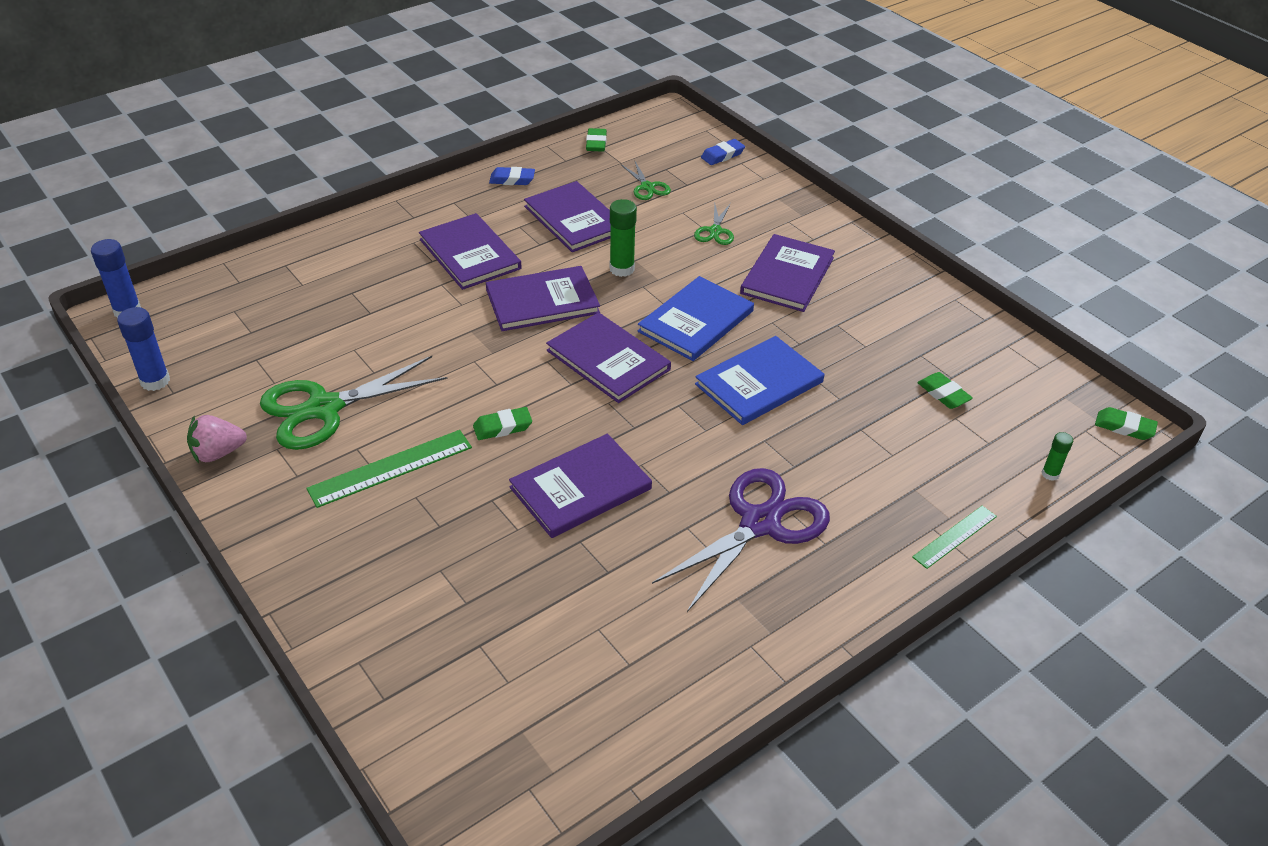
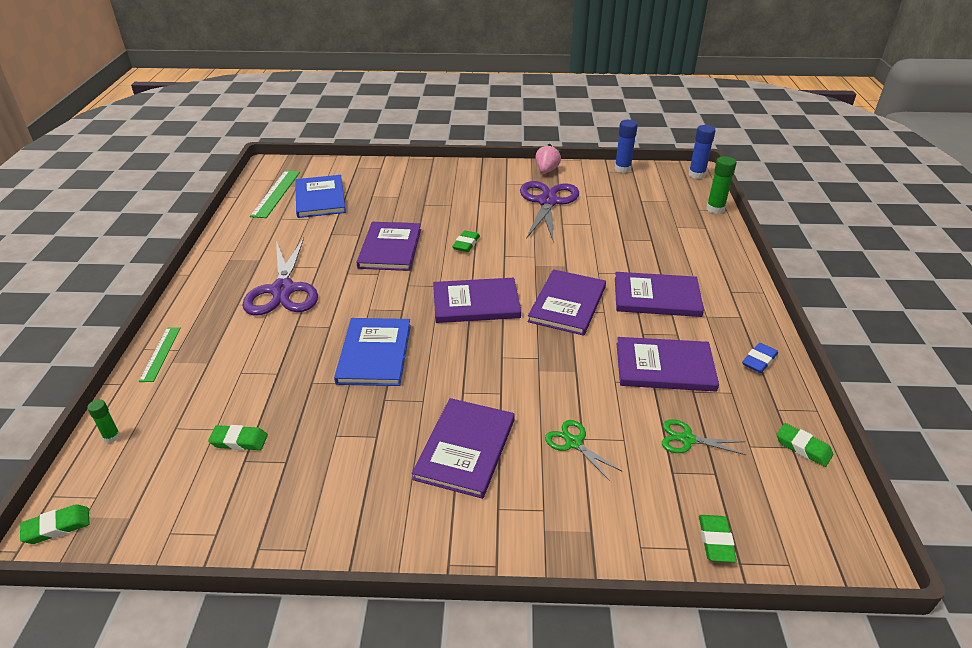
camera: 130 degrees right, 5 degrees down
(324, 408) = (547, 202): green scissors -> purple scissors
(390, 468) = (479, 205): green ruler -> green ruler (276, 193)
(622, 269) = (570, 358): green glue stick -> green glue stick (715, 209)
(696, 321) = (469, 361): blue book -> blue book (320, 198)
(722, 155) = (716, 541): blue eraser -> green eraser
(787, 275) = (465, 449): purple book -> purple book turned 45 degrees clockwise

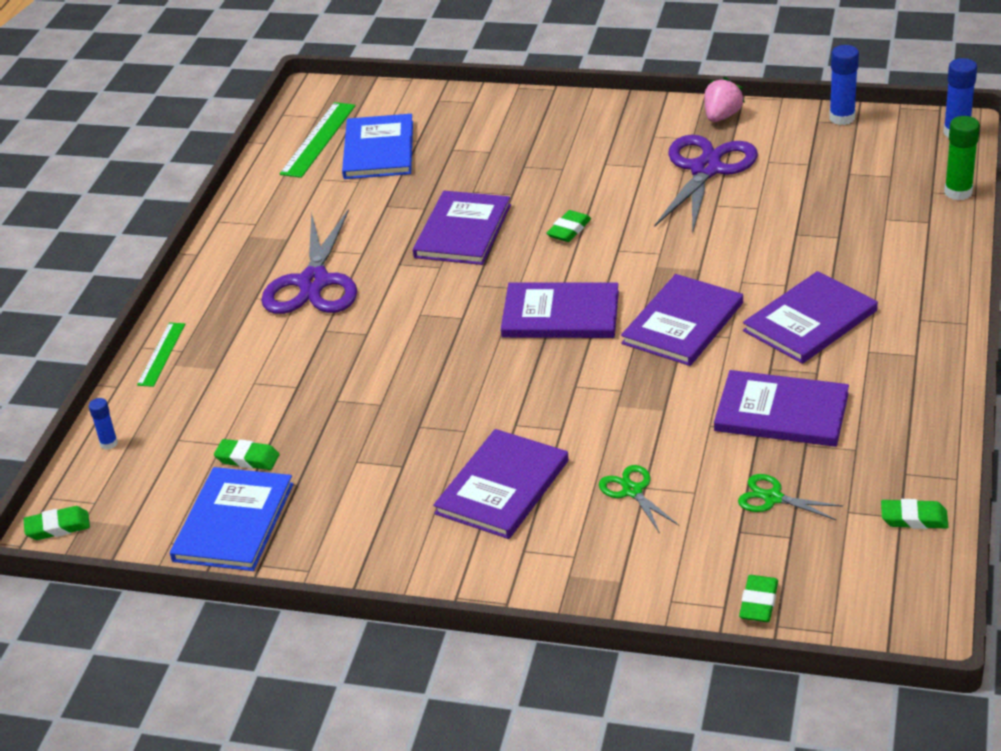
camera: 15 degrees right, 0 degrees up
(112, 437) = (109, 443): green glue stick -> blue glue stick
(374, 354) = (416, 371): blue book -> blue book (233, 522)
(657, 297) = (810, 321): purple book -> purple book turned 60 degrees counterclockwise
(759, 361) = (911, 413): blue eraser -> none
(803, 447) = (914, 518): green eraser -> green eraser turned 45 degrees counterclockwise

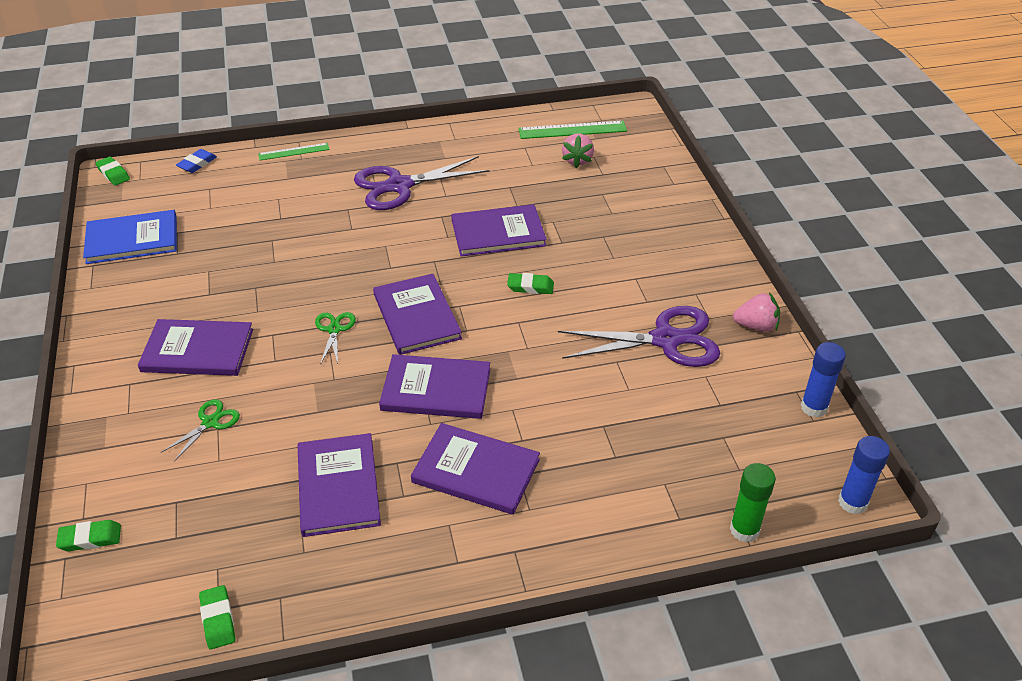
camera: 60 degrees right, 5 degrees up
(109, 443) = (197, 164): blue glue stick -> blue eraser
(247, 458) = (197, 223): green eraser -> none
(378, 150) = (577, 160): blue book -> pink strawberry
(772, 498) = (222, 512): green scissors -> green scissors (334, 329)

